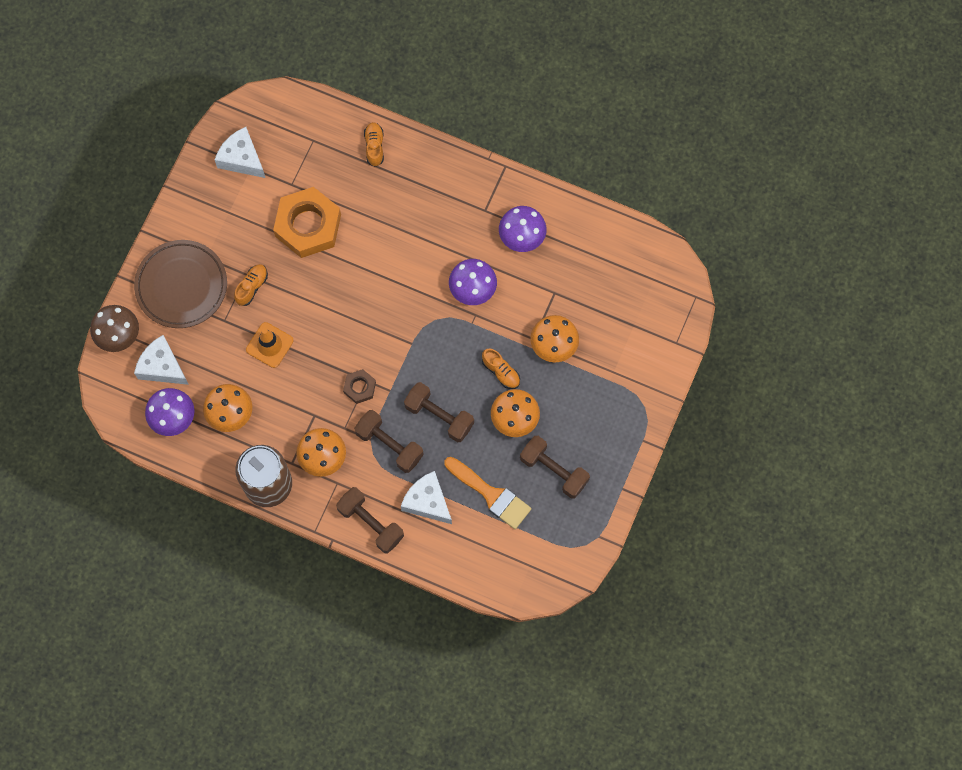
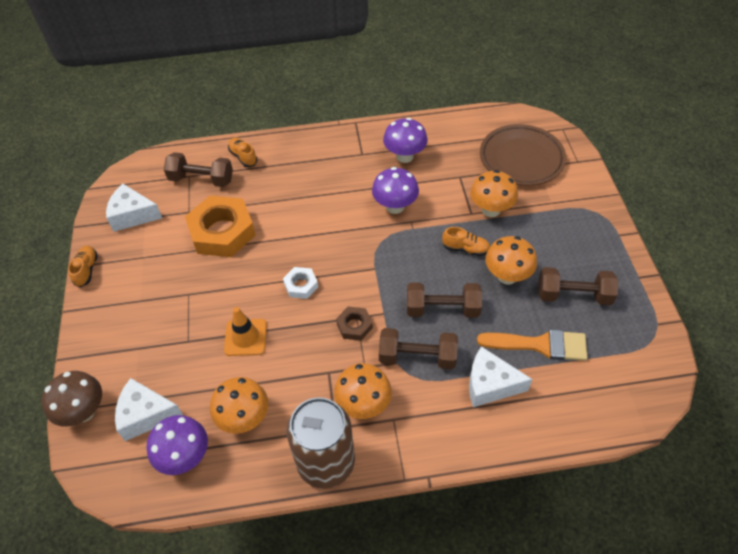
camera: 30 degrees left, 20 degrees down
(181, 286) = (128, 335): brown plate -> brown plate (521, 159)
(252, 287) = (199, 301): orange shoe -> orange shoe (86, 270)
(341, 322) = (301, 285): none -> white nut
(371, 523) = (453, 436): brown dumbbell -> brown dumbbell (201, 179)

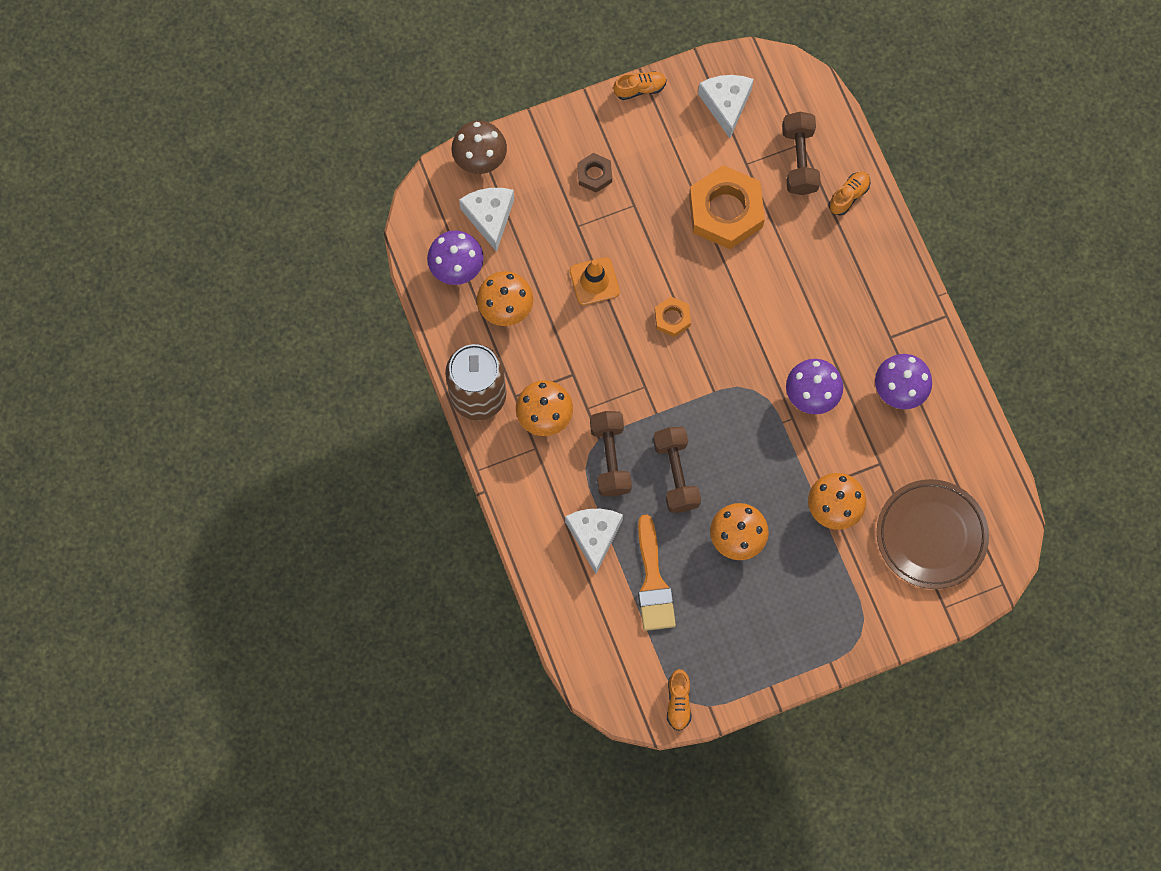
camera: 75 degrees right, 20 degrees up
(301, 285) = (672, 318): white nut -> orange nut
(354, 326) = (633, 387): brown nut -> brown nut (594, 174)
(465, 249) = (766, 487): orange shoe -> orange shoe (678, 702)
(573, 295) = (727, 613): brown dumbbell -> none

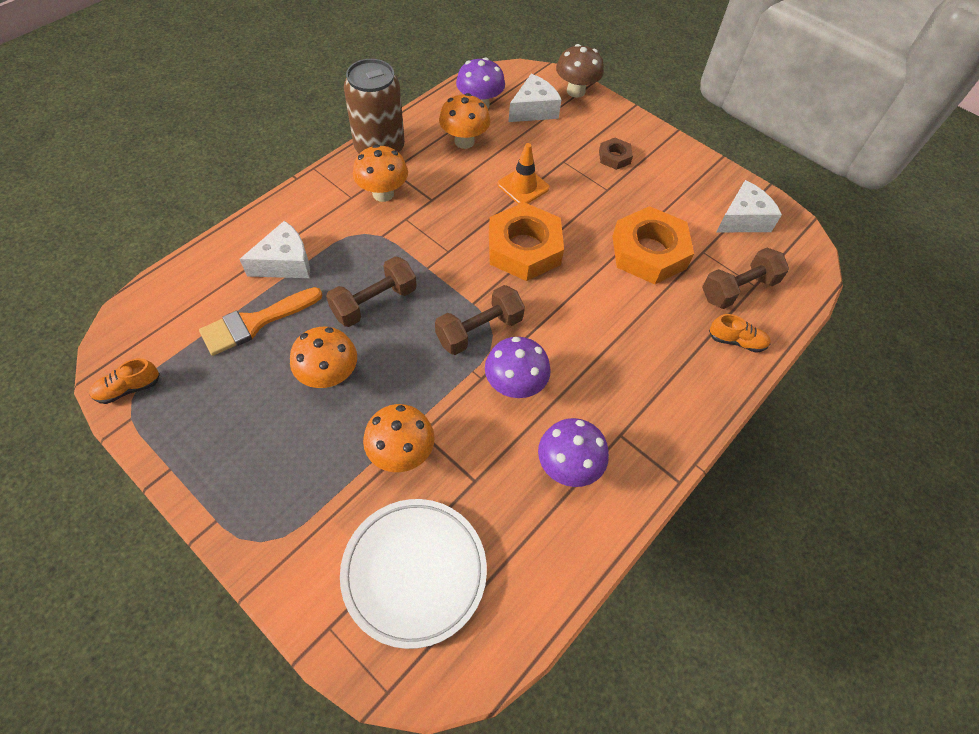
camera: 60 degrees right, 15 degrees down
(610, 458) = (366, 249): brown dumbbell -> brown dumbbell (479, 330)
(640, 89) = (708, 161): orange shoe -> none
(672, 318) = (524, 248): orange nut -> orange nut, size x2.09
(931, 535) = (414, 572): brown plate -> white plate

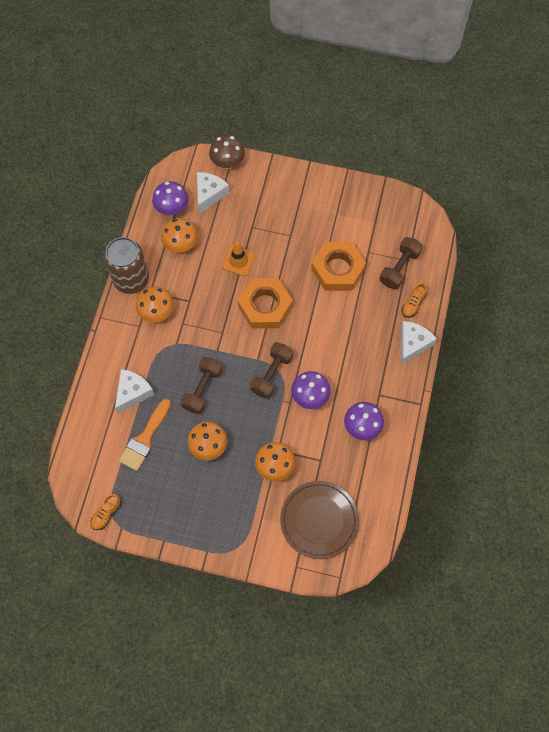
camera: 25 degrees left, 10 degrees up
(414, 572) = (319, 520): white plate -> brown plate
(614, 157) = (281, 207): brown nut -> none
(736, 341) = (413, 304): orange shoe -> orange shoe turned 135 degrees clockwise
(743, 219) = (380, 215): white cheese -> white cheese (412, 344)

